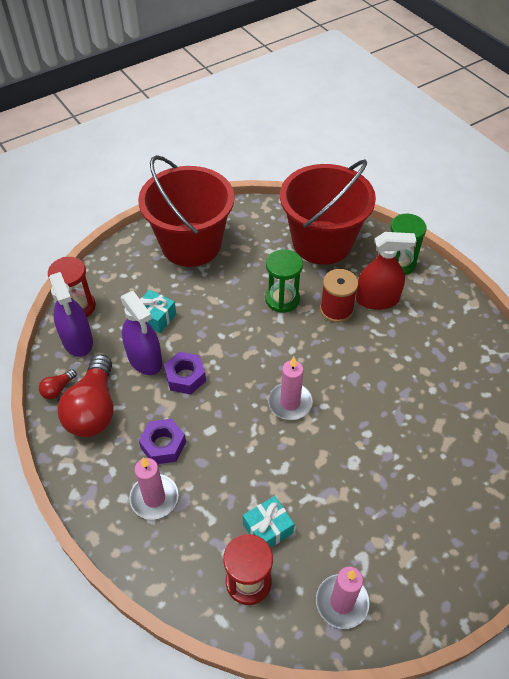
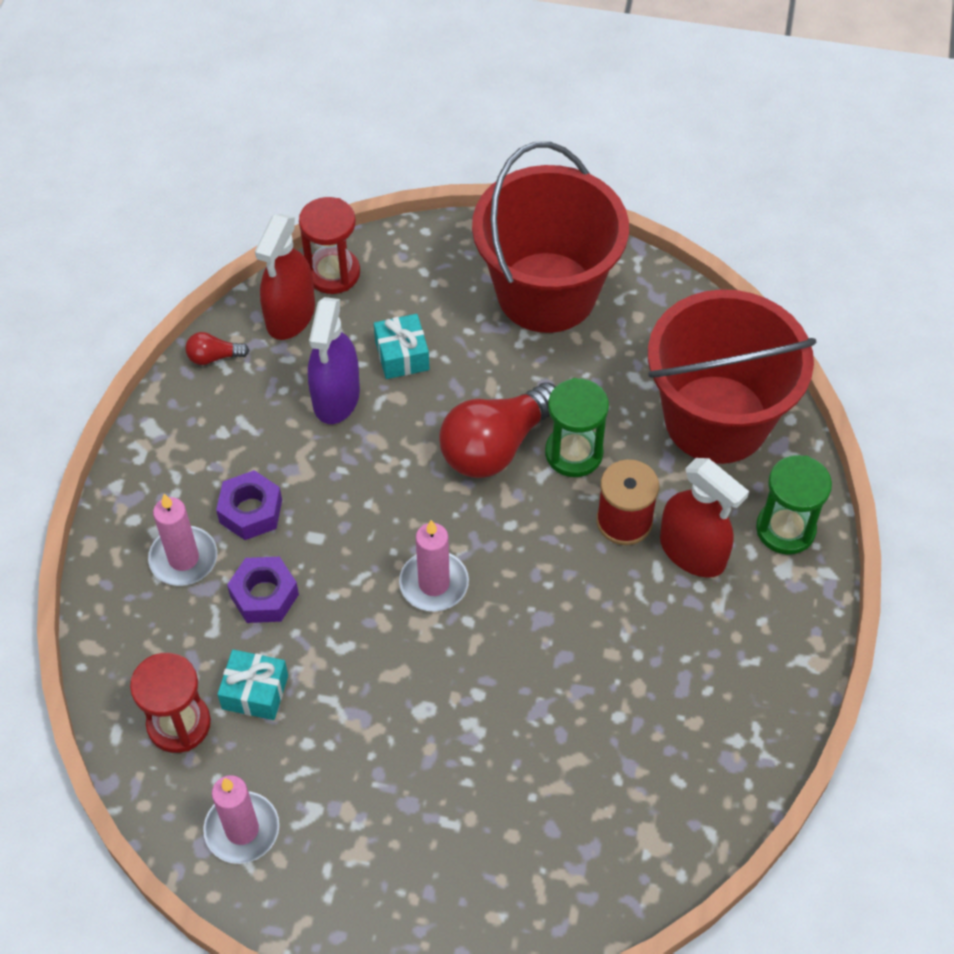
camera: 45 degrees right, 5 degrees up
(77, 340) = (290, 315): purple spray bottle -> red spray bottle
(94, 409) = (226, 410): red light bulb -> red light bulb (496, 446)
(185, 377) = (356, 455): purple nut -> purple nut (264, 595)

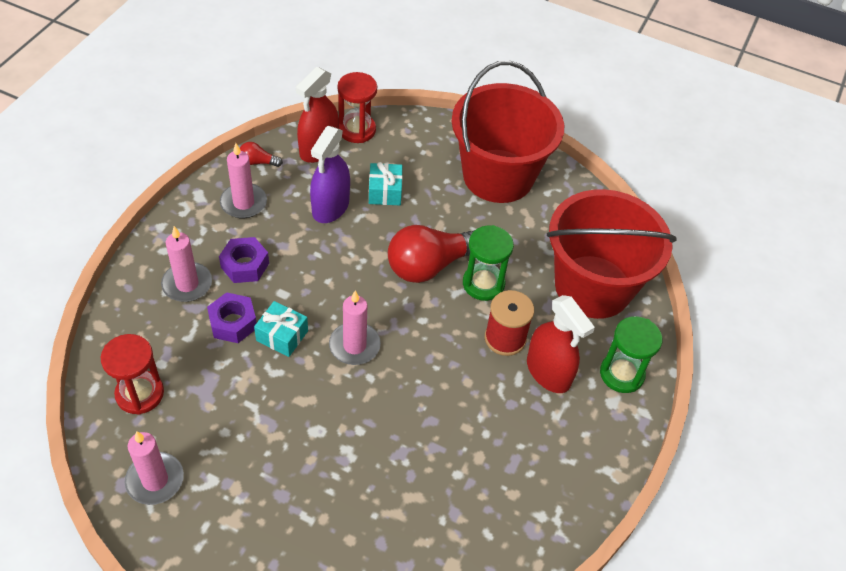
camera: 10 degrees right, 5 degrees down
(216, 422) = (243, 203): none -> pink candle
(255, 692) = (201, 386): turquoise gift -> turquoise gift (282, 336)

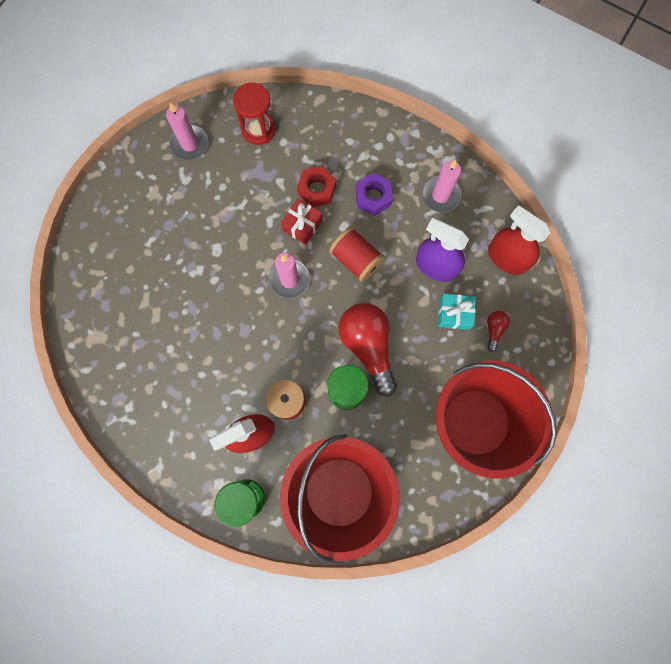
camera: 100 degrees right, 25 degrees up
(187, 284) = (355, 156): pink candle -> none
(233, 323) = (316, 190): purple nut -> red nut
(258, 162) = (489, 206): red light bulb -> red light bulb (494, 330)
(282, 336) = (302, 225): turquoise gift -> red gift
(326, 279) = (356, 260): none -> red spool
(357, 130) = (533, 293): red hourglass -> none

